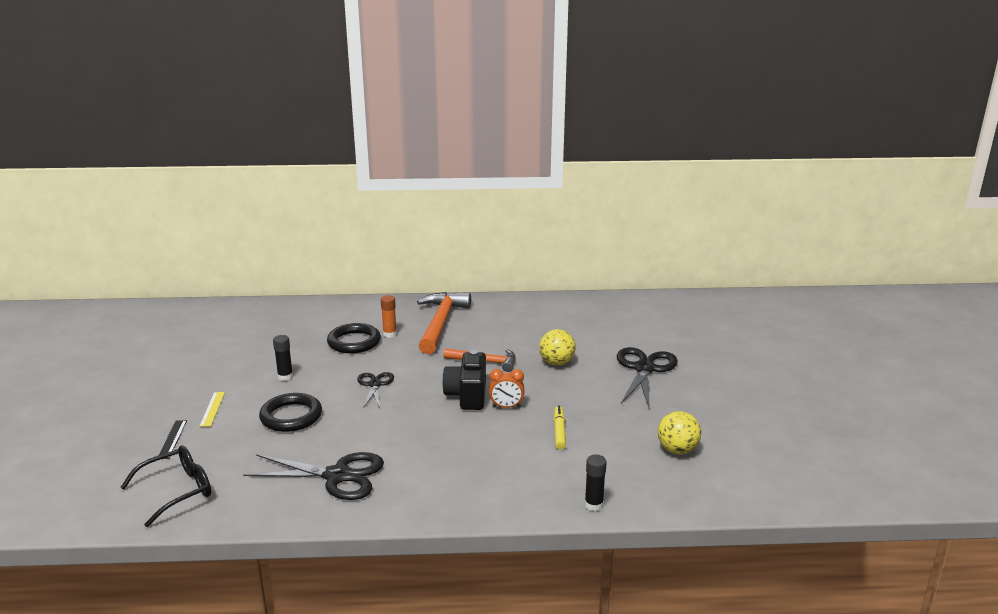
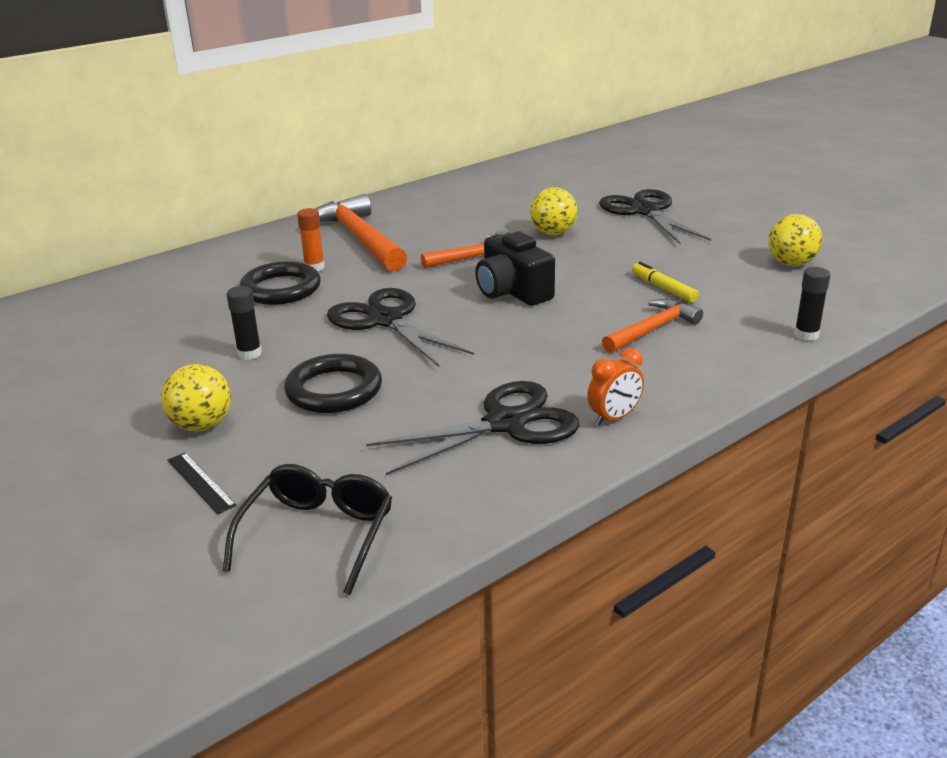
camera: 35 degrees left, 5 degrees up
(212, 409) = (202, 425): yellow ruler -> yellow ball
(375, 384) = (386, 320): black scissors -> black scissors, size x1.71
(506, 407) = (572, 287): orange clock -> orange clock (614, 418)
(506, 456) = (652, 329): none -> orange hammer

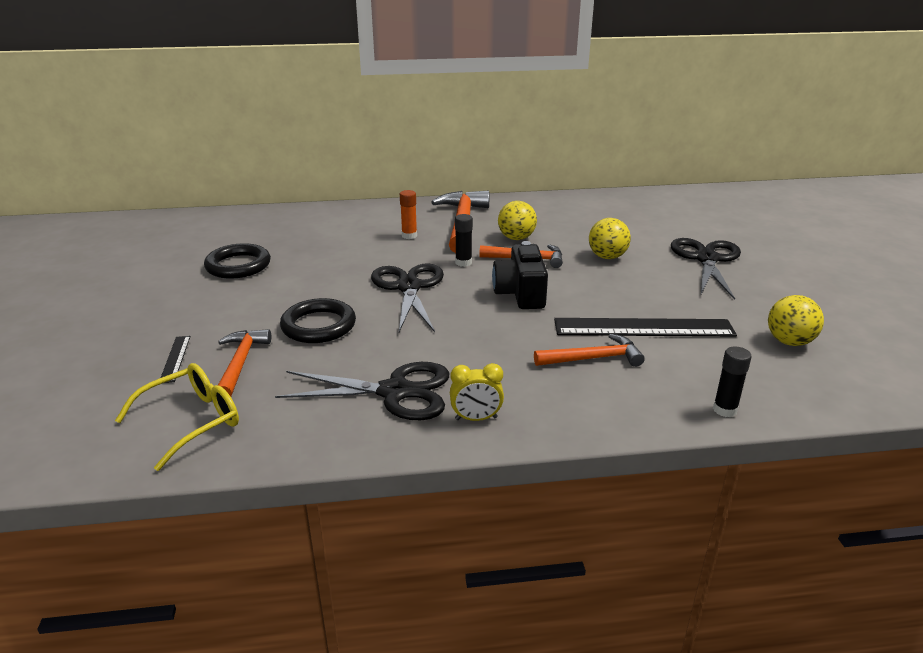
camera: 30 degrees right, 0 degrees up
(202, 425) = (219, 322): yellow ball -> yellow ball (516, 238)
(249, 354) = (301, 283): black glue stick -> black glue stick (463, 262)
(281, 289) = (371, 245): black ring -> black ring (238, 265)
(292, 457) = (240, 363): none -> orange hammer
(318, 534) = (192, 421): black glasses -> yellow glasses
(614, 418) = (476, 418): orange clock -> yellow clock
(663, 288) = (643, 328): yellow marker -> black ruler

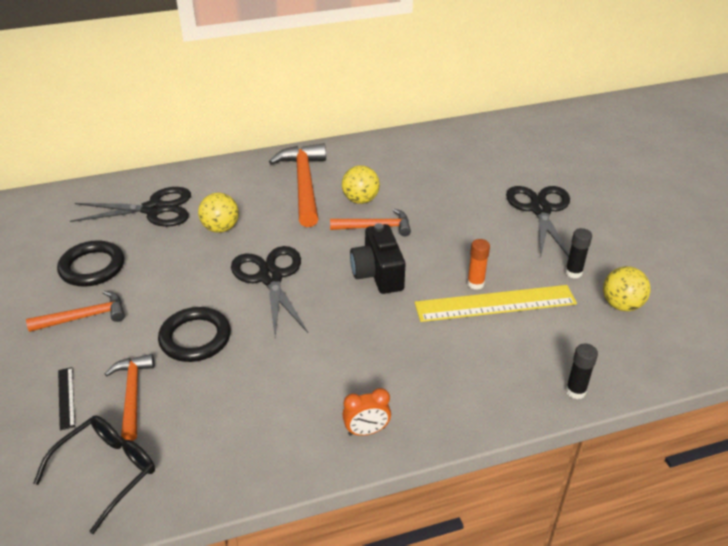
camera: 10 degrees left, 10 degrees up
(192, 421) = (107, 471): yellow glasses -> black glasses
(395, 392) = (287, 410): black scissors -> black scissors (154, 209)
(409, 236) = (255, 207): orange glue stick -> orange glue stick (475, 283)
(463, 262) = (316, 238): black glue stick -> black glue stick (573, 272)
(476, 418) = (366, 431): yellow clock -> orange clock
(593, 358) = (456, 346): orange hammer -> orange hammer (84, 317)
(607, 257) = (450, 216): yellow ball -> yellow ball (221, 228)
(643, 328) = (495, 303): black ruler -> yellow ruler

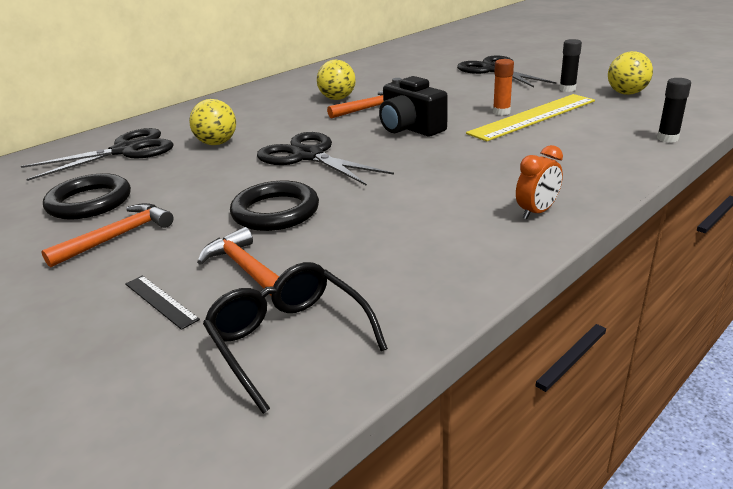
camera: 25 degrees left, 10 degrees down
(107, 471) = (288, 339): black glasses -> black glasses turned 45 degrees counterclockwise
(303, 184) = (271, 103): orange hammer -> none

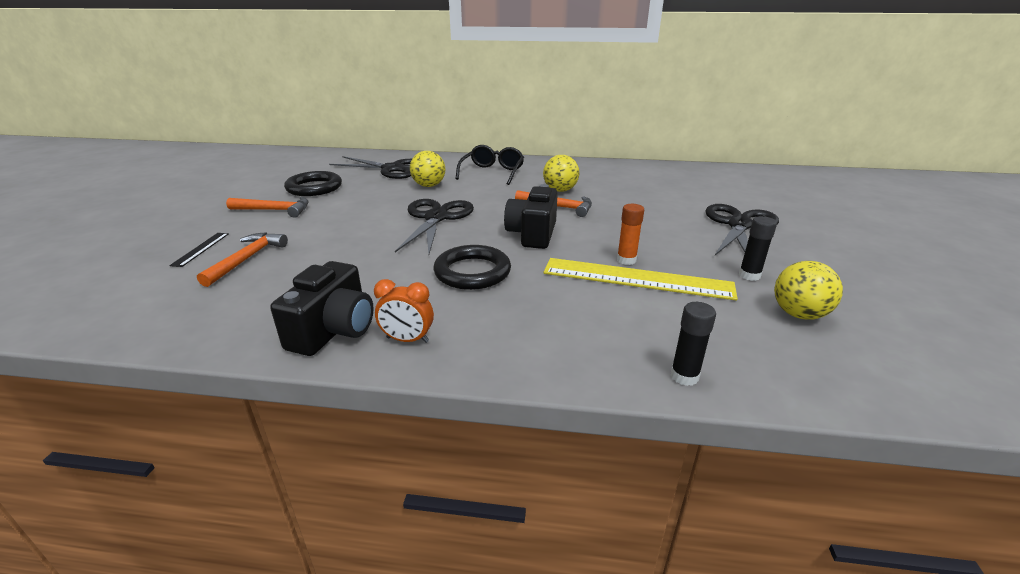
camera: 50 degrees right, 0 degrees up
(275, 211) = (335, 238): black ring -> black ring (472, 272)
(288, 339) = (163, 300): black glasses -> black glasses (492, 172)
(485, 241) = (334, 330): none -> black camera

